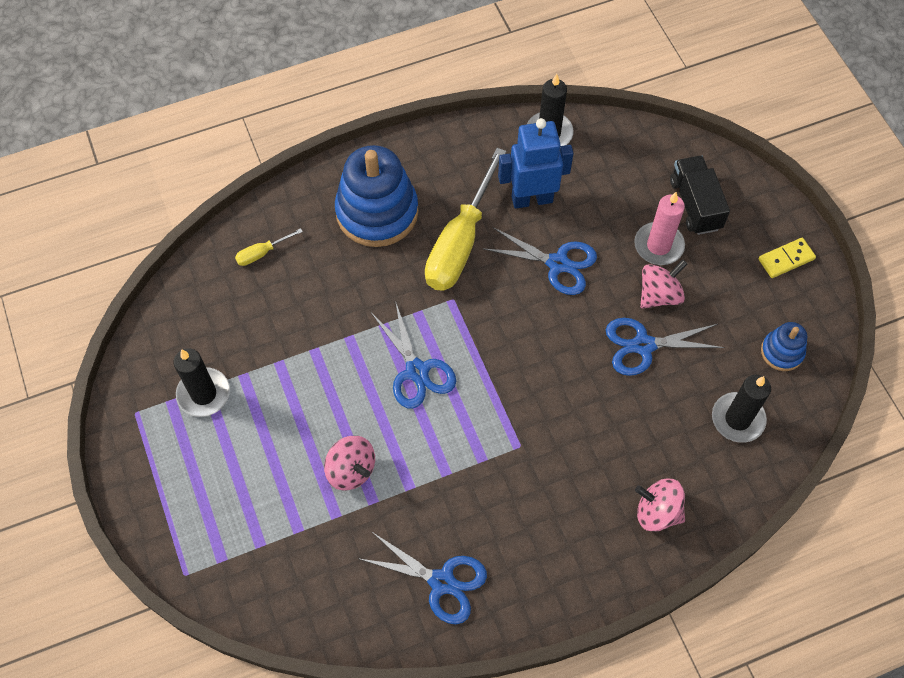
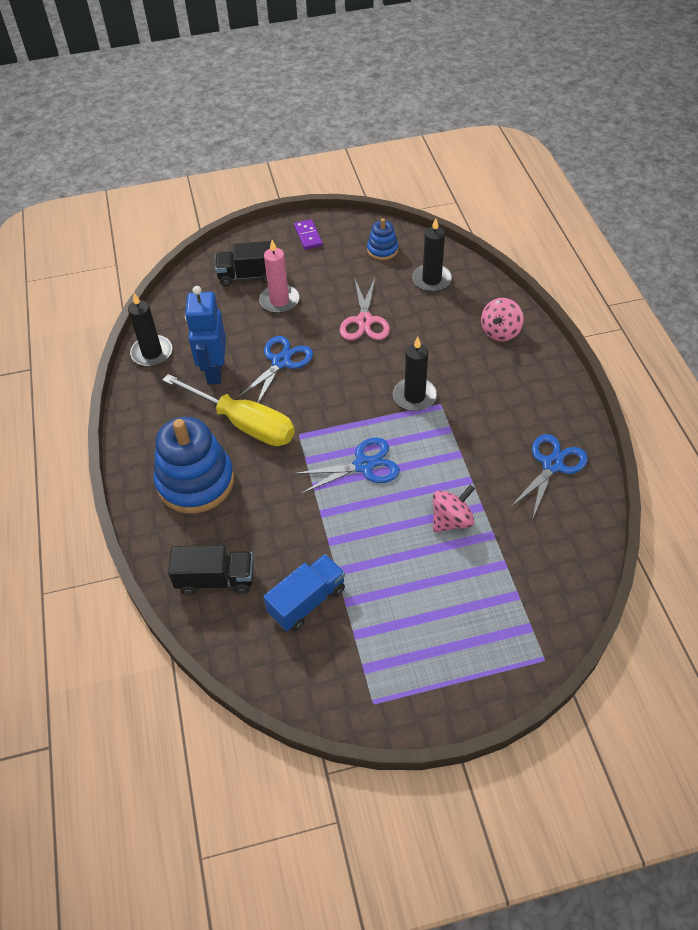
camera: 80 degrees left, 10 degrees down
(203, 394) = (361, 637): black candle -> black candle (414, 396)
(242, 338) = (307, 601): none -> blue truck
(262, 253) = (215, 579): yellow screwdriver -> black truck
(643, 345) = (364, 321): blue scissors -> pink scissors
(659, 295) = (323, 306): pink spinning top -> none
(786, 259) = (308, 236): yellow domino -> purple domino

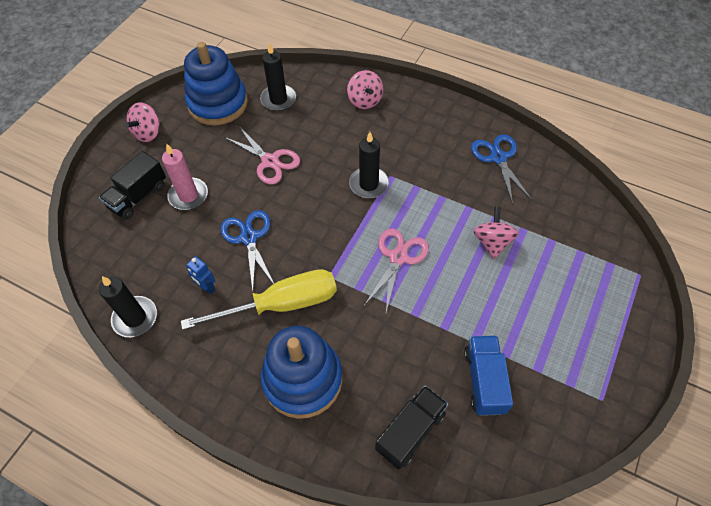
camera: 50 degrees left, 5 degrees up
(214, 371) = (207, 287): blue robot -> blue robot, size x0.49
(308, 236) = (148, 133): purple domino -> pink spinning top
(364, 465) = (398, 257): blue scissors -> pink scissors
(382, 250) = (218, 103): blue stacking toy -> blue stacking toy, size x2.04

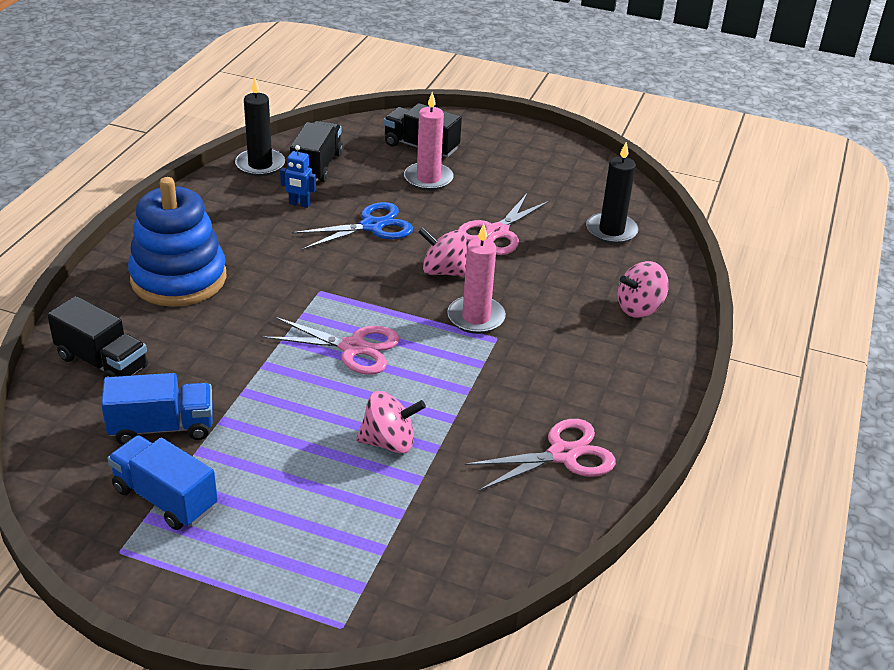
camera: 80 degrees right, 20 degrees down
(148, 133) = (519, 142): pink spinning top -> pink spinning top (444, 271)
(149, 272) = (317, 166): none -> black truck
(207, 287) = (299, 204): blue robot -> blue robot turned 105 degrees counterclockwise
(218, 103) = (585, 184): blue stacking toy -> none
(281, 304) = (278, 257): yellow screwdriver -> none
(368, 184) = (476, 317): black candle -> pink candle
(498, 157) = (563, 455): blue scissors -> pink scissors
(553, 374) = (165, 498): none -> blue truck

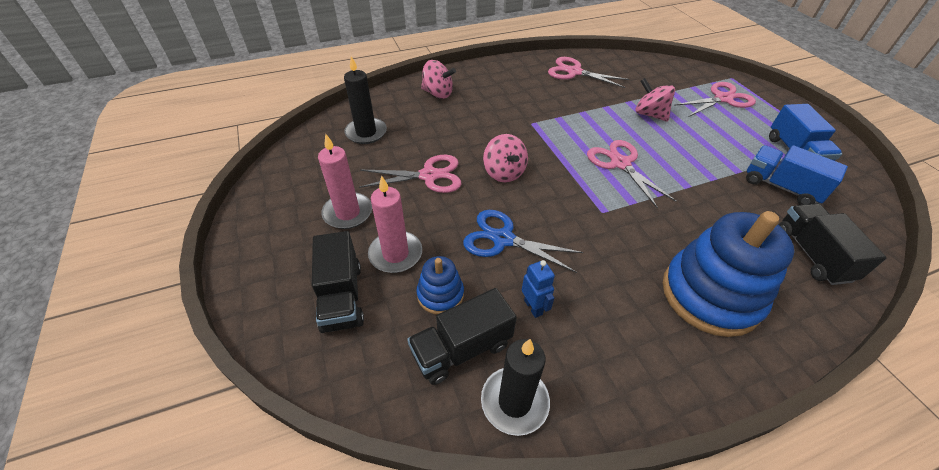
camera: 130 degrees left, 10 degrees up
(319, 551) = (723, 99): none -> pink scissors
(366, 178) = (440, 295): none -> blue stacking toy
(476, 317) = (527, 137): pink candle -> pink candle (348, 213)

